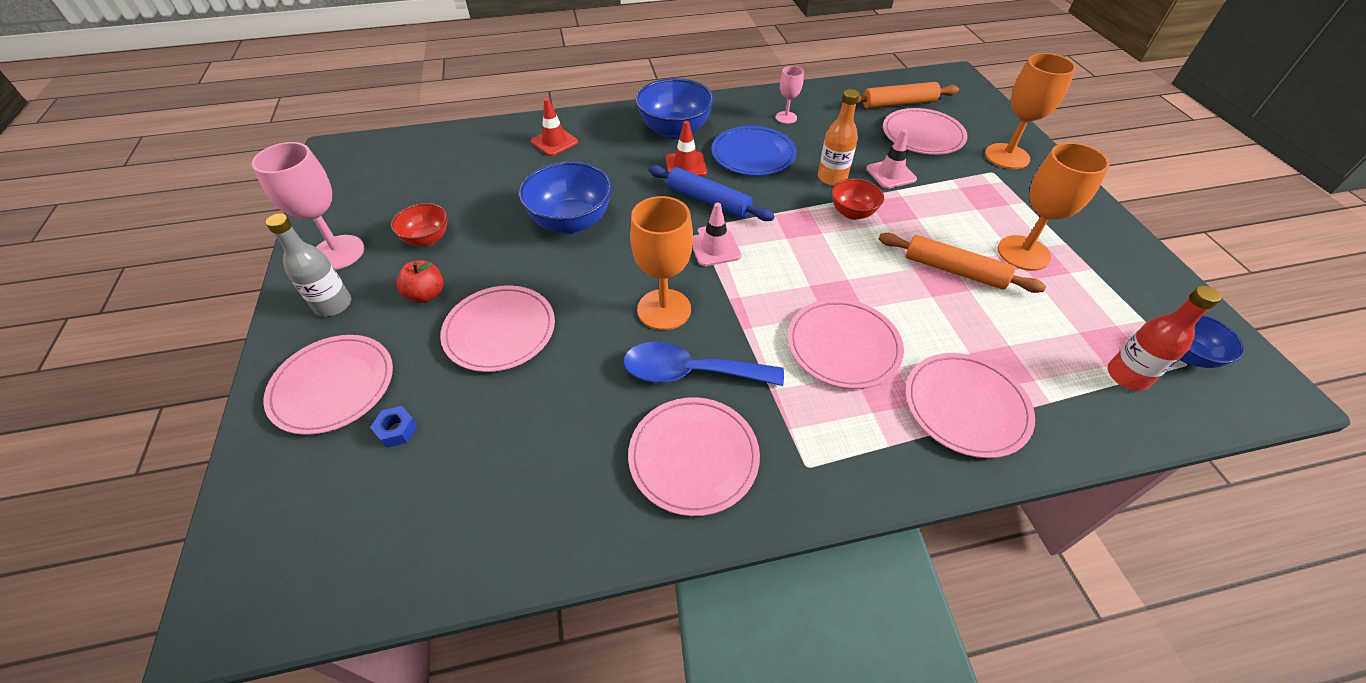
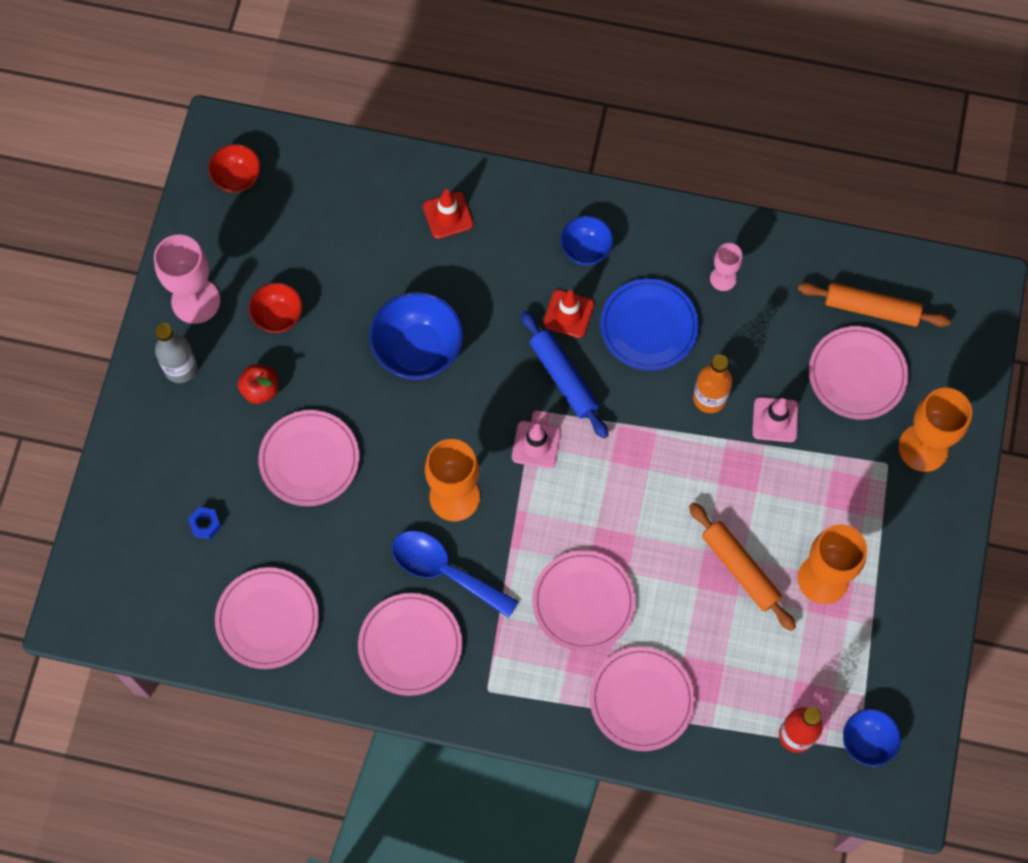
camera: 25 degrees right, 20 degrees up
(333, 386) = (166, 460): pink plate -> pink plate (267, 619)
(675, 130) = (586, 249): blue bowl -> blue bowl, size x0.58
(852, 213) = (696, 456): red bowl -> red bowl (237, 178)

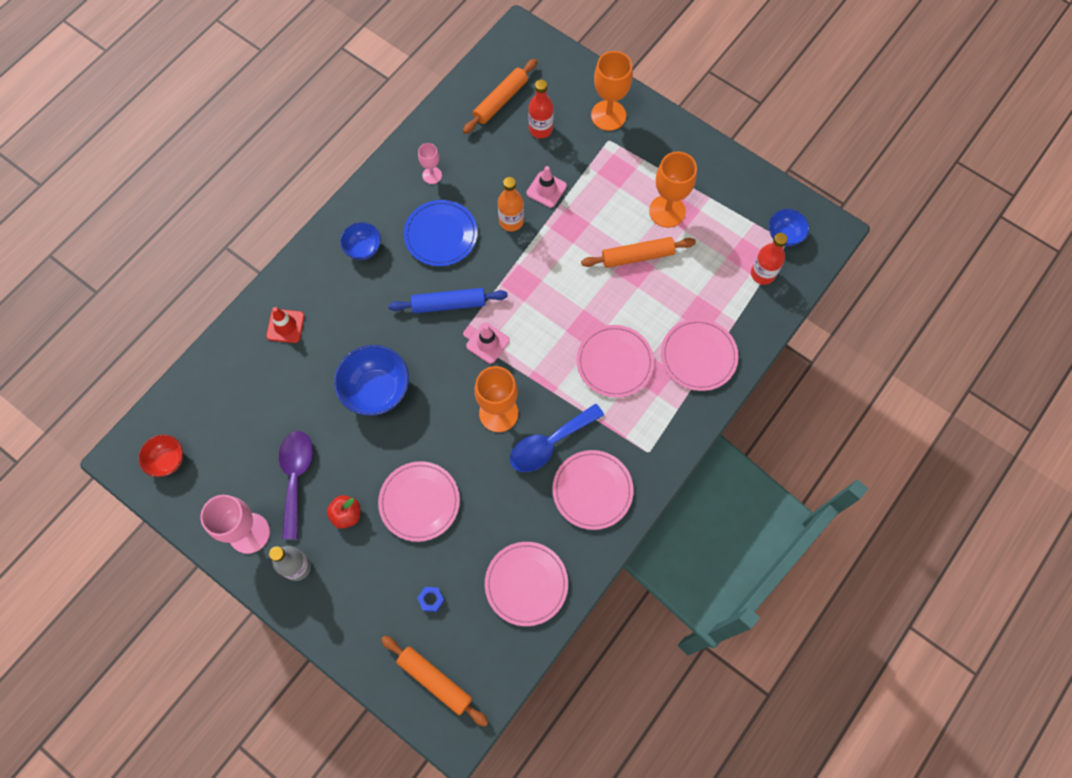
camera: 65 degrees left, 0 degrees up
(120, 570) = (435, 680): none -> orange rolling pin
(278, 316) = (296, 477): red bowl -> purple spoon
(568, 314) = (404, 280): red traffic cone -> none
(857, 374) = (540, 129): pink plate -> red bottle

